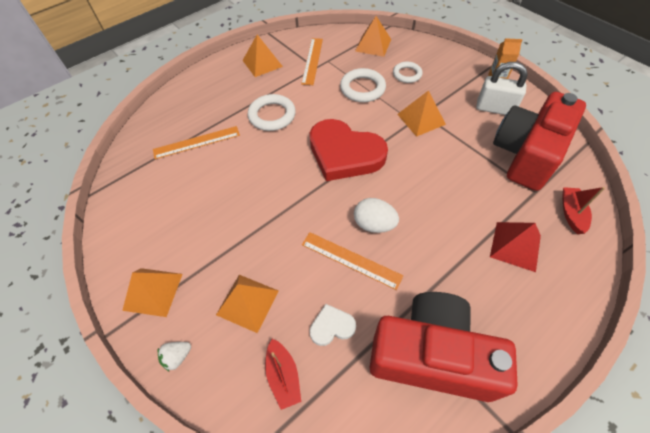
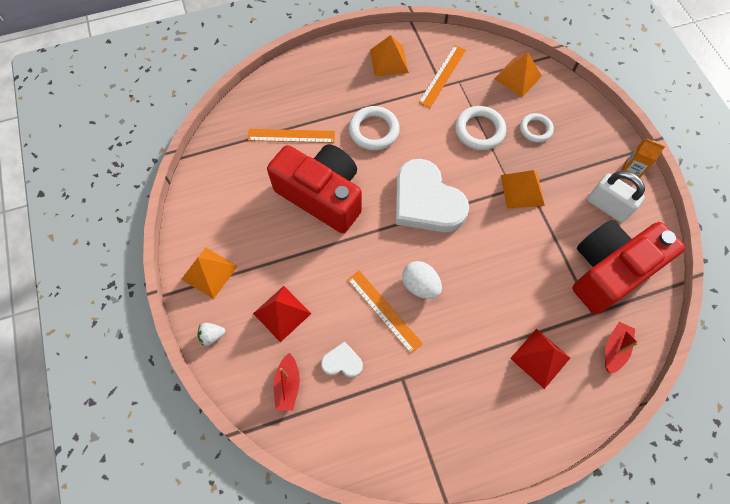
camera: 20 degrees right, 10 degrees up
(248, 302) = (282, 313): orange pyramid -> red pyramid
(344, 154) = (426, 201): red heart -> white heart
(431, 355) = (413, 419): red camera -> red camera (322, 195)

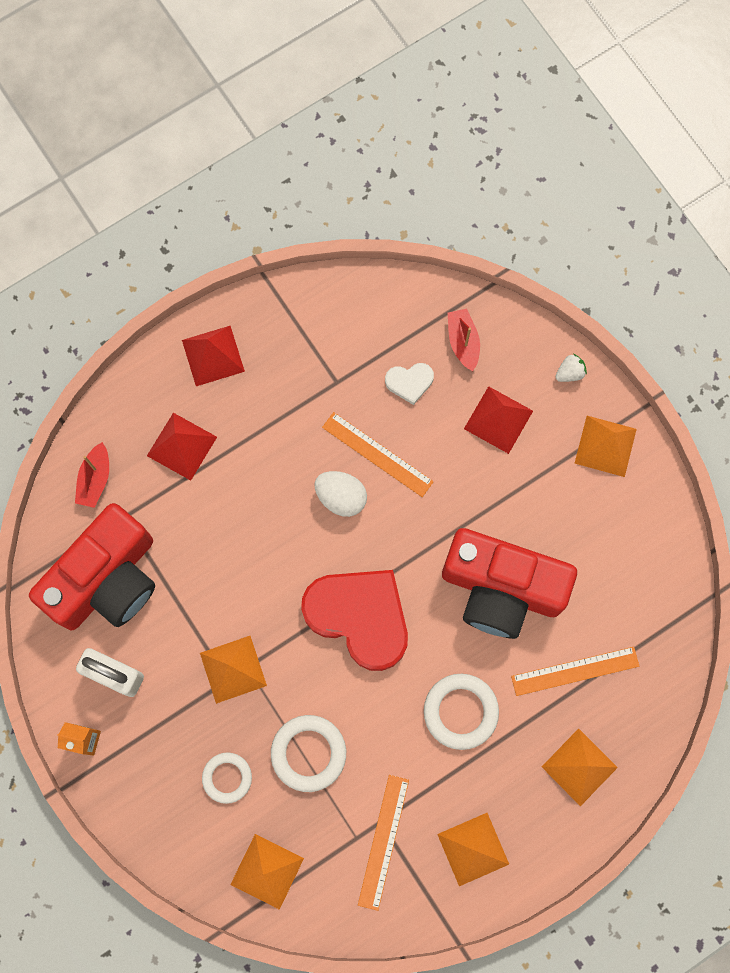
camera: 165 degrees right, 10 degrees up
(309, 86) = (579, 766): none -> orange pyramid
(426, 201) = (359, 617): white heart -> red heart
(503, 431) = (213, 355): none -> red pyramid

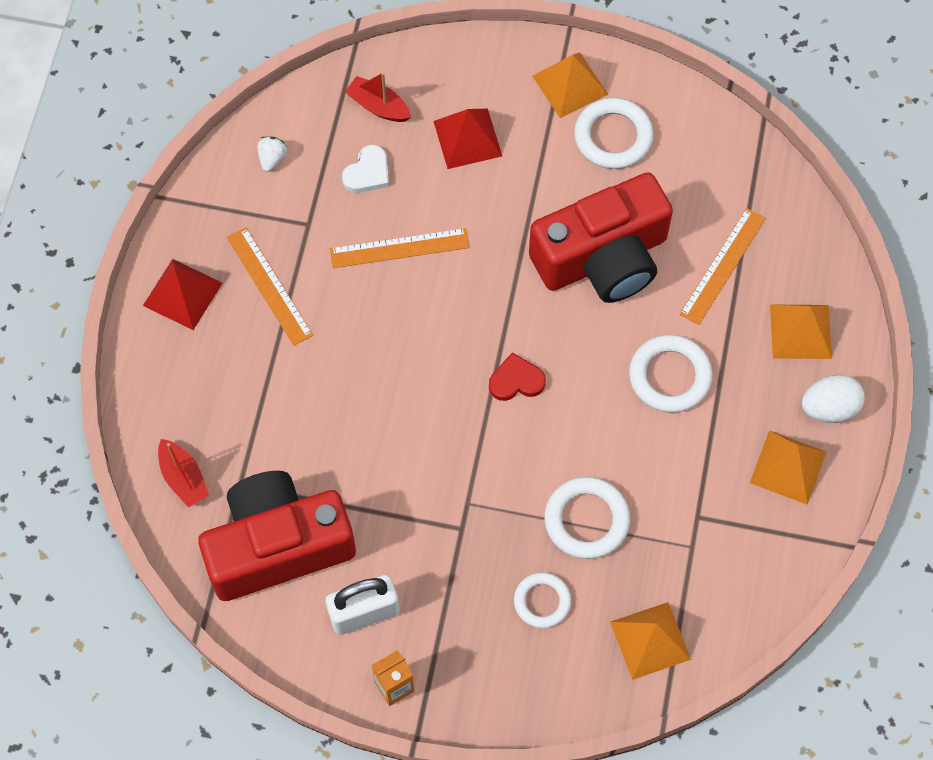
camera: 45 degrees left, 10 degrees down
(107, 579) = (277, 546): red camera -> red camera turned 105 degrees counterclockwise
(181, 446) = (230, 386): red pyramid -> none
(233, 669) = (457, 515): orange pyramid -> none
(341, 497) = (405, 306): white egg -> white egg (829, 408)
(359, 617) = (516, 381): red heart -> red heart, size x0.44
(383, 841) = (715, 529): orange ruler -> orange ruler (269, 286)
(569, 373) = (486, 56): white strawberry -> white strawberry (272, 159)
(596, 510) = (613, 137): none -> white ring

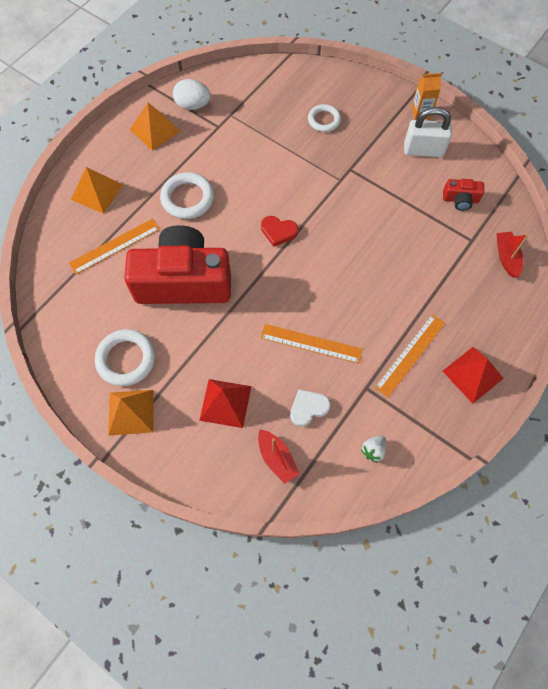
camera: 155 degrees left, 0 degrees up
(269, 286) = (410, 355): orange ruler -> orange ruler turned 45 degrees clockwise
(277, 546) = (460, 200): red camera -> red camera, size x0.40
(586, 520) = (279, 147): white ring -> none
(650, 640) = (278, 84): orange pyramid -> none
(829, 408) = (112, 148): white egg -> white egg (193, 105)

